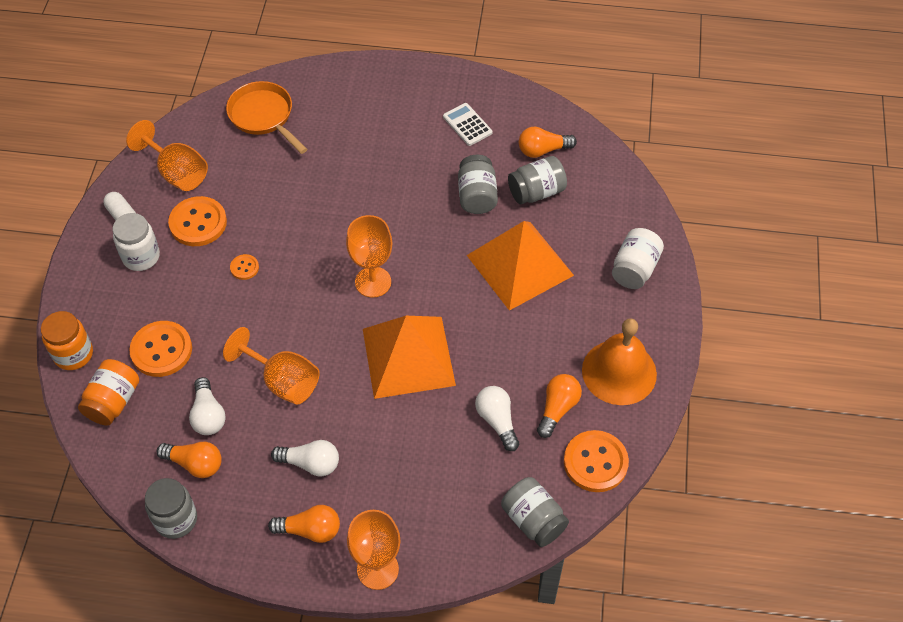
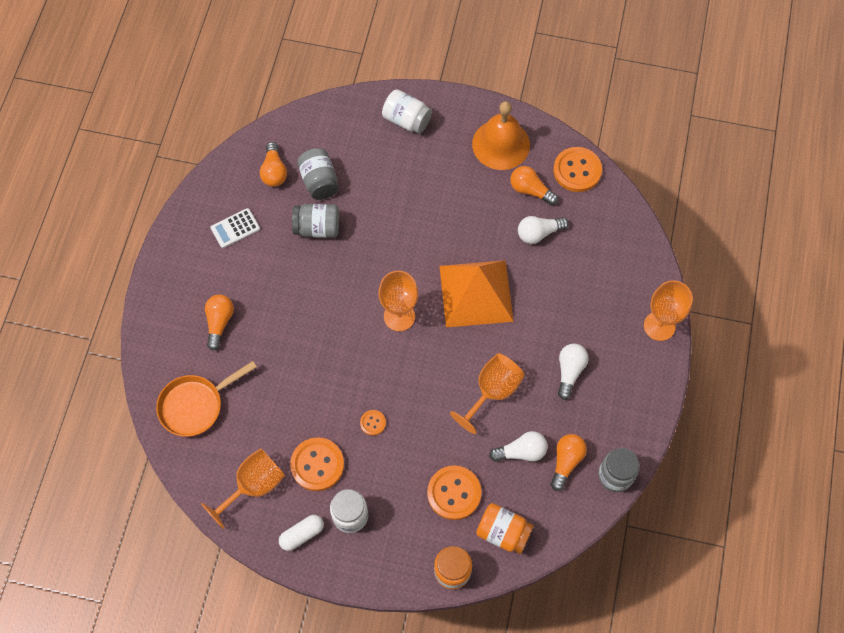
camera: 85 degrees left, 10 degrees up
(310, 530) = (626, 373): orange light bulb -> orange light bulb (219, 322)
(520, 265) = (394, 202): orange pyramid -> none
(533, 520) = (622, 217): grey jar -> none

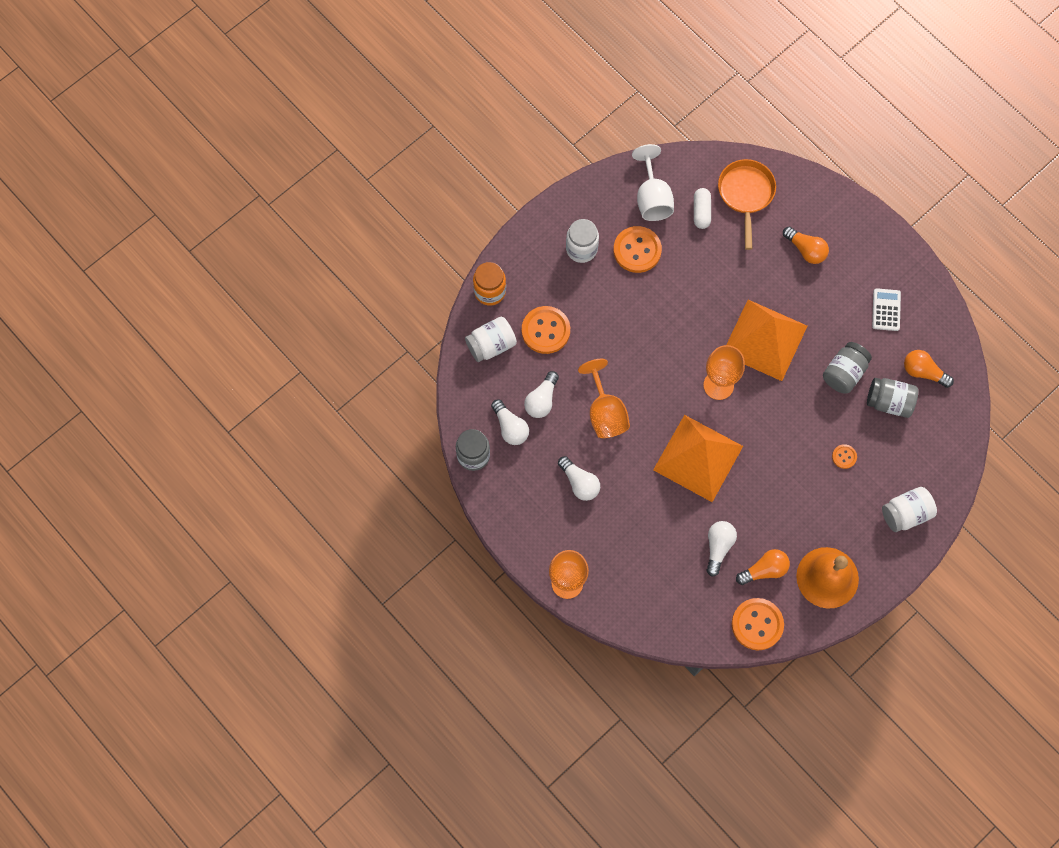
camera: 125 degrees right, 5 degrees up
(254, 485) = (652, 198): orange goblet -> white goblet
(302, 534) = (591, 209): white capsule -> white capsule (701, 212)
(330, 305) = (764, 340): none -> orange pyramid
(373, 423) = (642, 309): orange button -> orange button (844, 457)
(503, 532) = (491, 345): orange jar -> white jar
(566, 461) = (510, 427): orange light bulb -> white light bulb

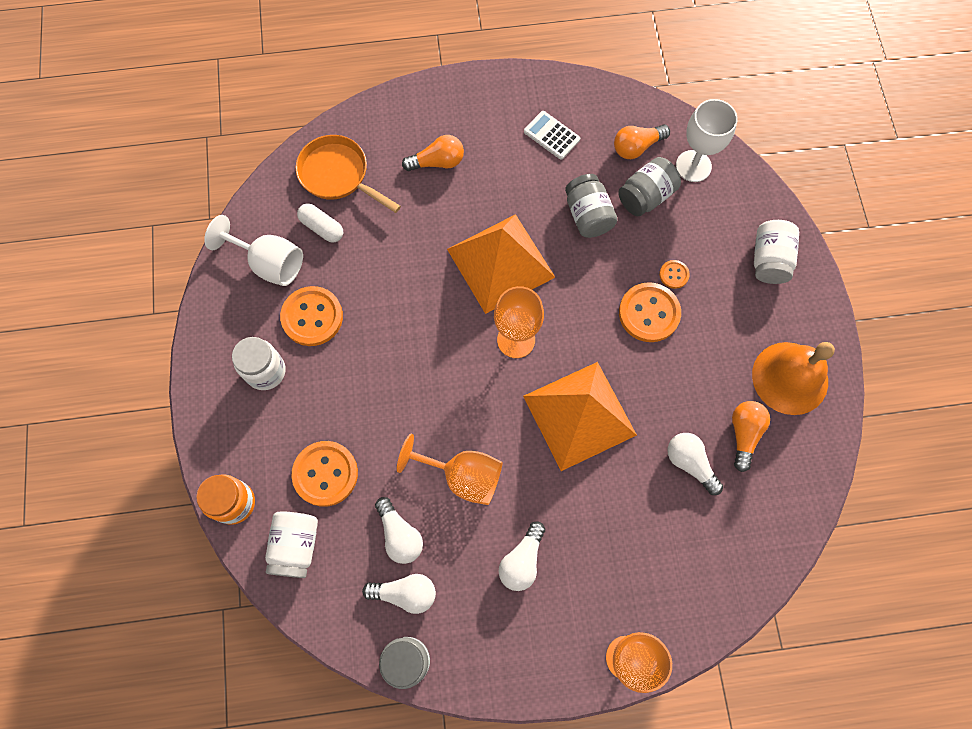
camera: 55 degrees left, 0 degrees up
(579, 483) = (522, 560): white light bulb -> white light bulb turned 120 degrees clockwise
(757, 624) = (798, 483): orange button -> orange button (649, 313)
(939, 419) = (693, 166): none -> white goblet

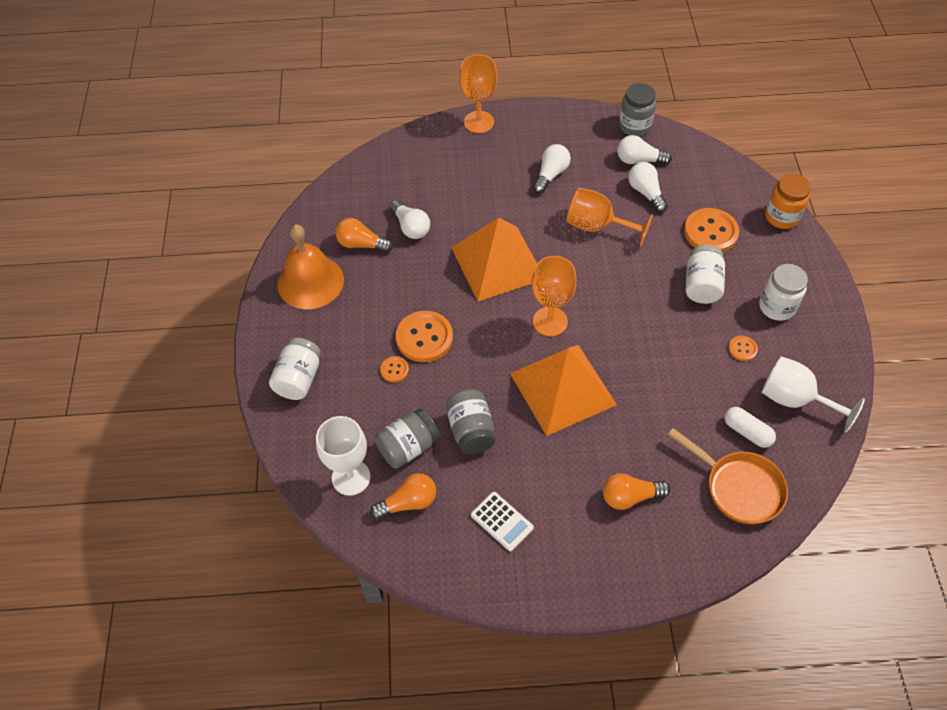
camera: 175 degrees left, 15 degrees down
(296, 546) = (726, 189): white jar -> white jar (702, 285)
(312, 317) = (742, 349): orange button -> orange button, size x0.49
(744, 434) = (361, 244): orange light bulb -> orange light bulb turned 90 degrees clockwise

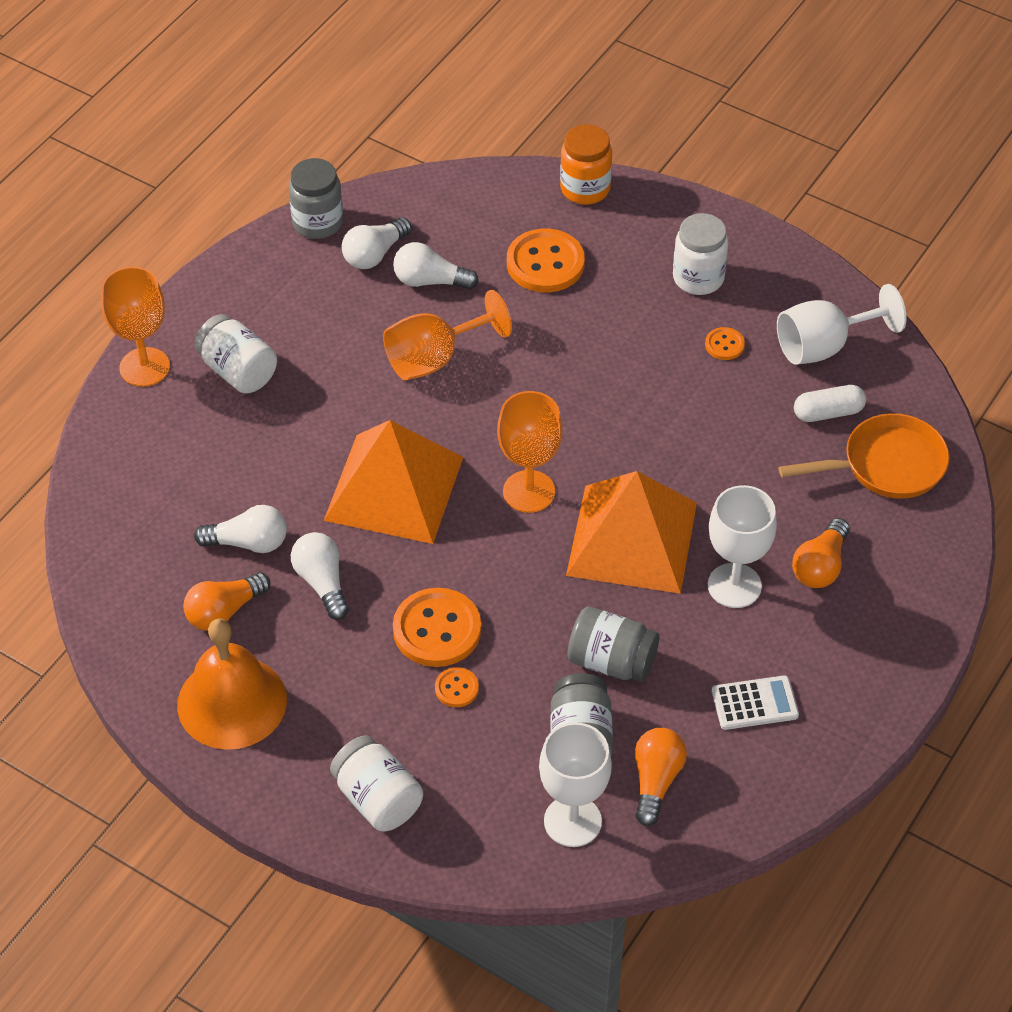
camera: 55 degrees left, 5 degrees down
(551, 174) = (309, 350): white light bulb -> white light bulb (322, 582)
(575, 460) = (734, 586): none -> white goblet
(702, 285) = (610, 321): white jar -> white jar (238, 371)

